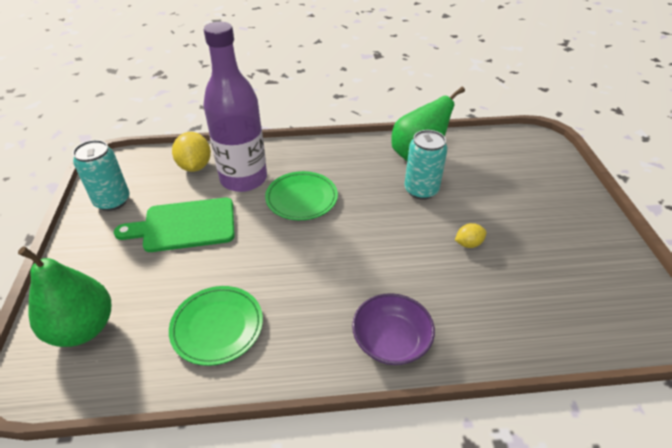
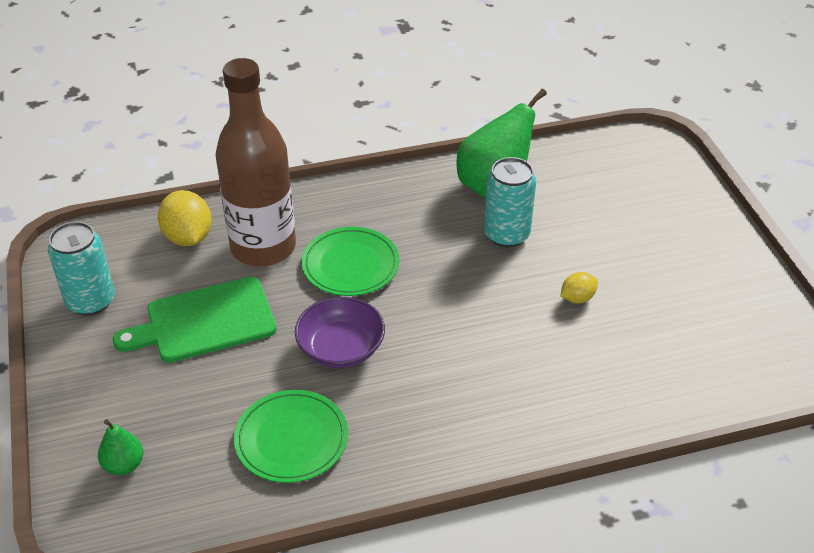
camera: 10 degrees left, 0 degrees up
(83, 328) = (124, 465): green pear -> green pear, size x0.49
(243, 179) = (263, 247): purple bottle -> brown bottle
(391, 340) = (503, 425): purple bowl -> purple bowl (341, 348)

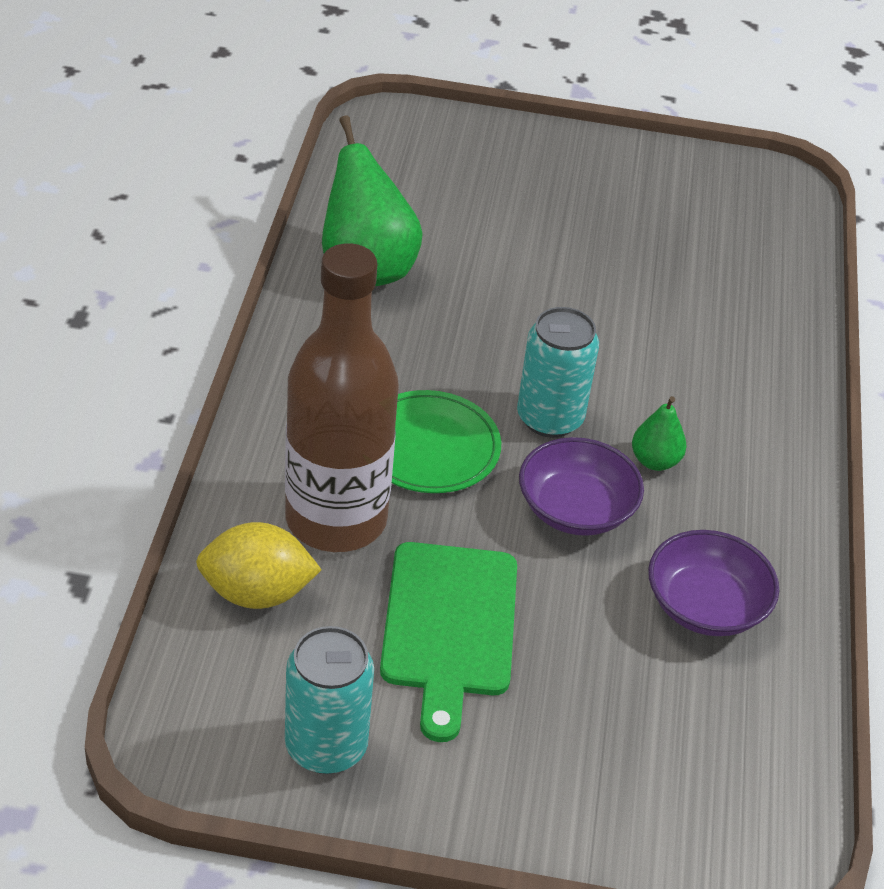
camera: 70 degrees left, 0 degrees up
(124, 465) = (674, 788): green pear -> green pear (655, 461)
(291, 439) = (705, 606): green plate -> purple bowl
(506, 234) = (463, 295): turquoise can -> turquoise can (550, 418)
(577, 298) = (605, 287): yellow lemon -> none

